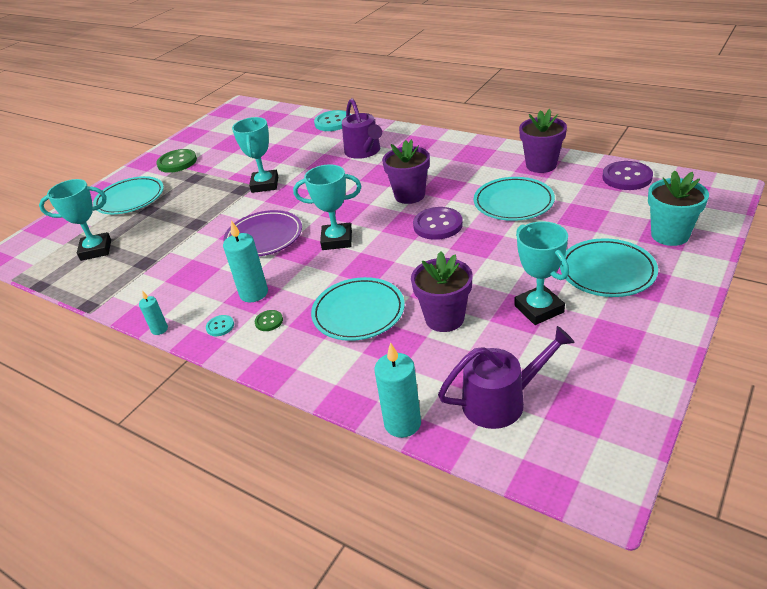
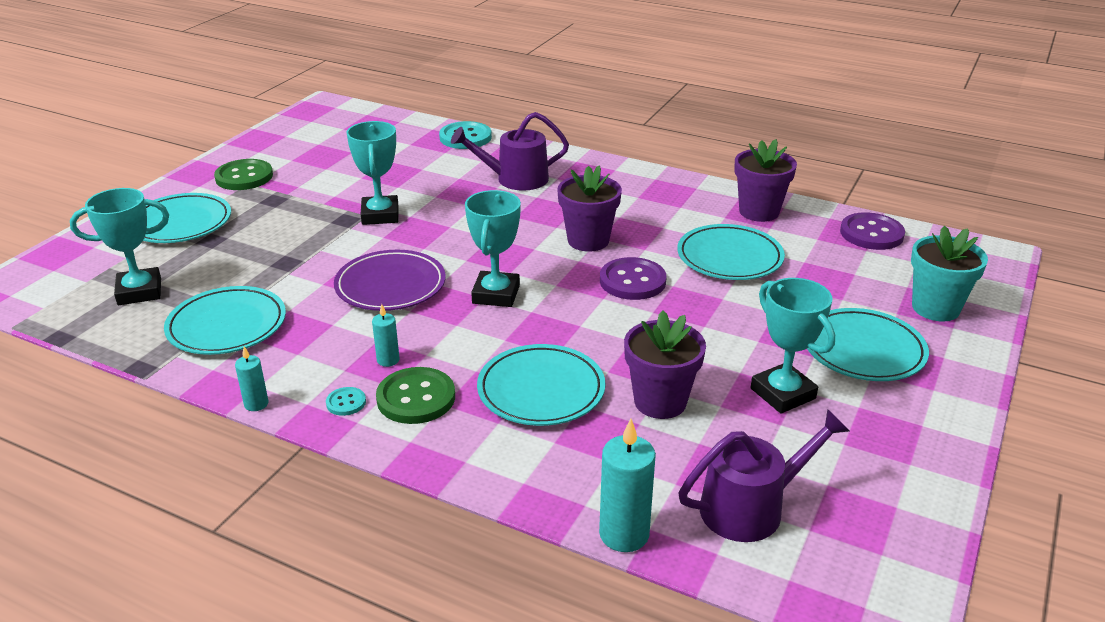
camera: 10 degrees left, 5 degrees down
(149, 272) = (227, 325): none -> turquoise plate
(254, 293) = (388, 360): turquoise candle -> turquoise candle, size x0.56
(269, 321) = (416, 398): green button -> green button, size x2.00
(337, 240) = (496, 294): turquoise trophy -> turquoise trophy turned 75 degrees counterclockwise
(364, 151) = (515, 179): purple watering can -> purple watering can turned 105 degrees clockwise

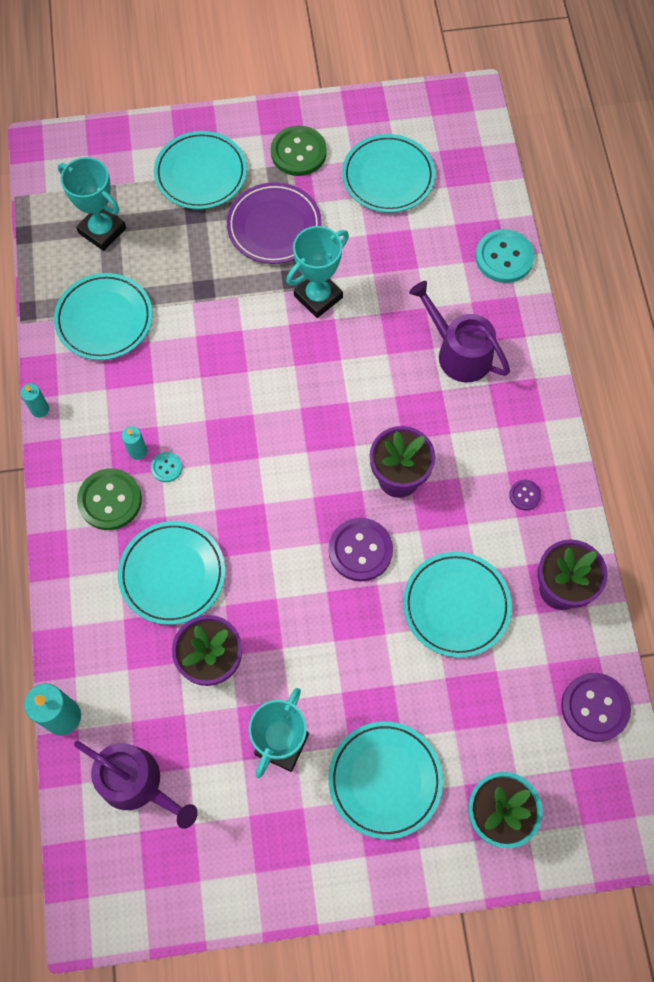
camera: 55 degrees right, 35 degrees up
(329, 152) = (388, 177): none -> turquoise plate
(346, 402) = (77, 461): turquoise button -> turquoise button (166, 467)
(390, 285) = (226, 382): purple plate -> purple plate (274, 226)
(496, 294) = (268, 463): turquoise trophy -> none
(666, 197) = (525, 495): none -> purple button

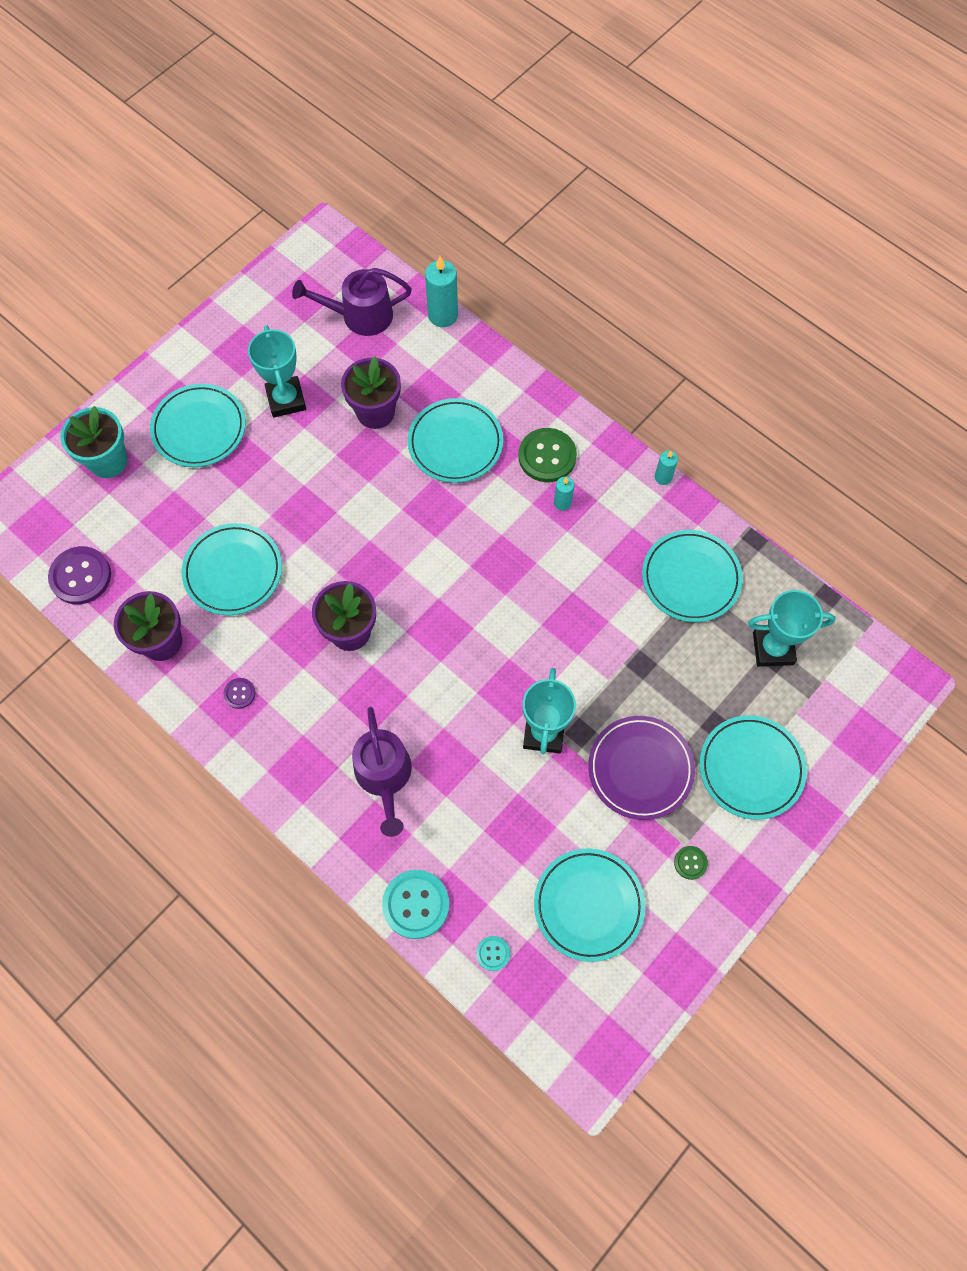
camera: 140 degrees right, 0 degrees up
(166, 467) = (530, 507): turquoise button -> turquoise button (493, 953)
(298, 152) = (690, 863): green button -> green button, size x0.50
(360, 550) = (335, 557): purple button -> none
(459, 353) = (384, 776): purple watering can -> purple watering can turned 75 degrees clockwise

